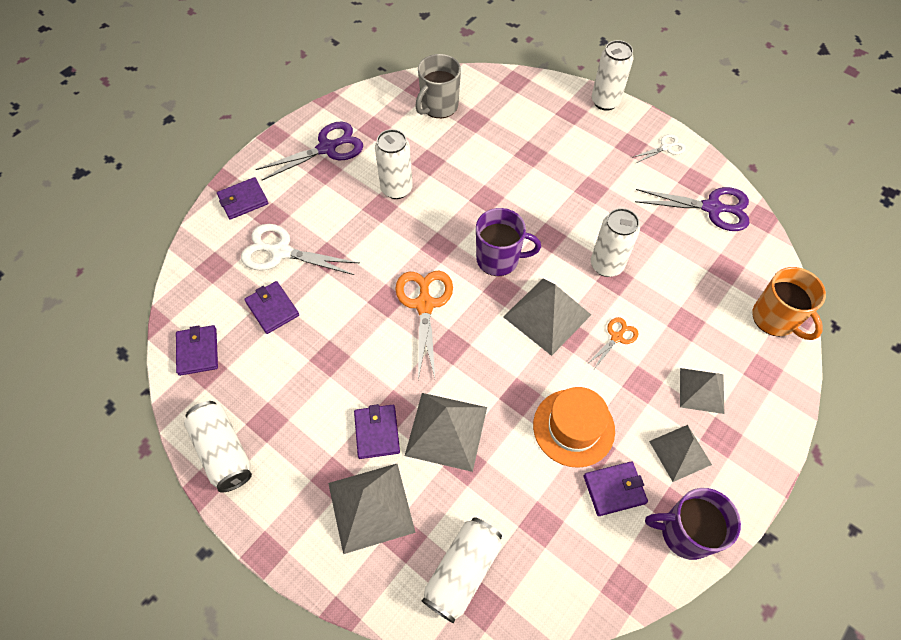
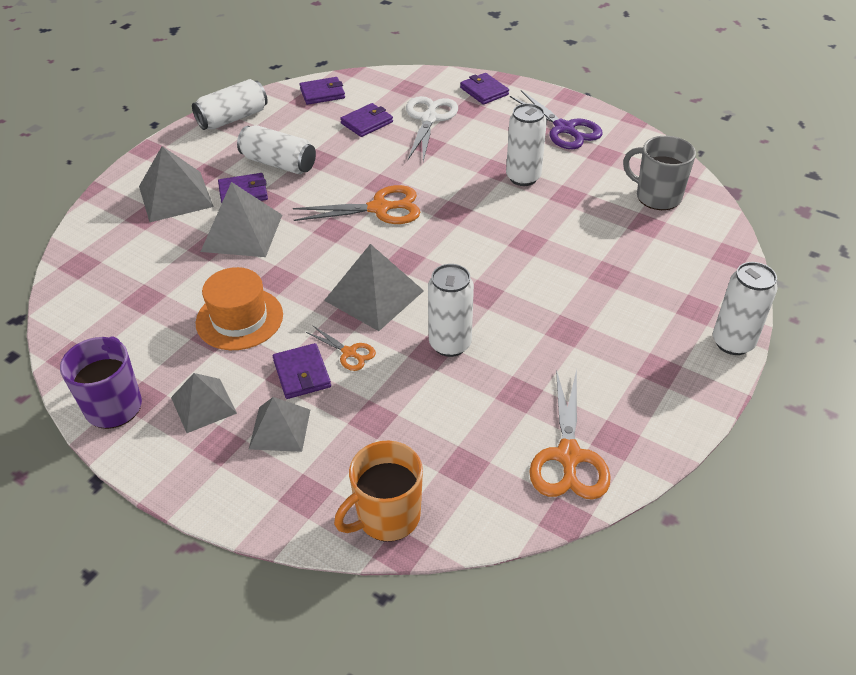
camera: 85 degrees right, 15 degrees down
(462, 571) = (110, 251): white can -> white can (279, 163)
(499, 259) = (444, 255): purple mug -> none
(614, 489) = (169, 350): purple wallet -> purple wallet (302, 374)
(666, 148) = (668, 408): white scissors -> none
(712, 208) = (568, 456): purple scissors -> orange scissors

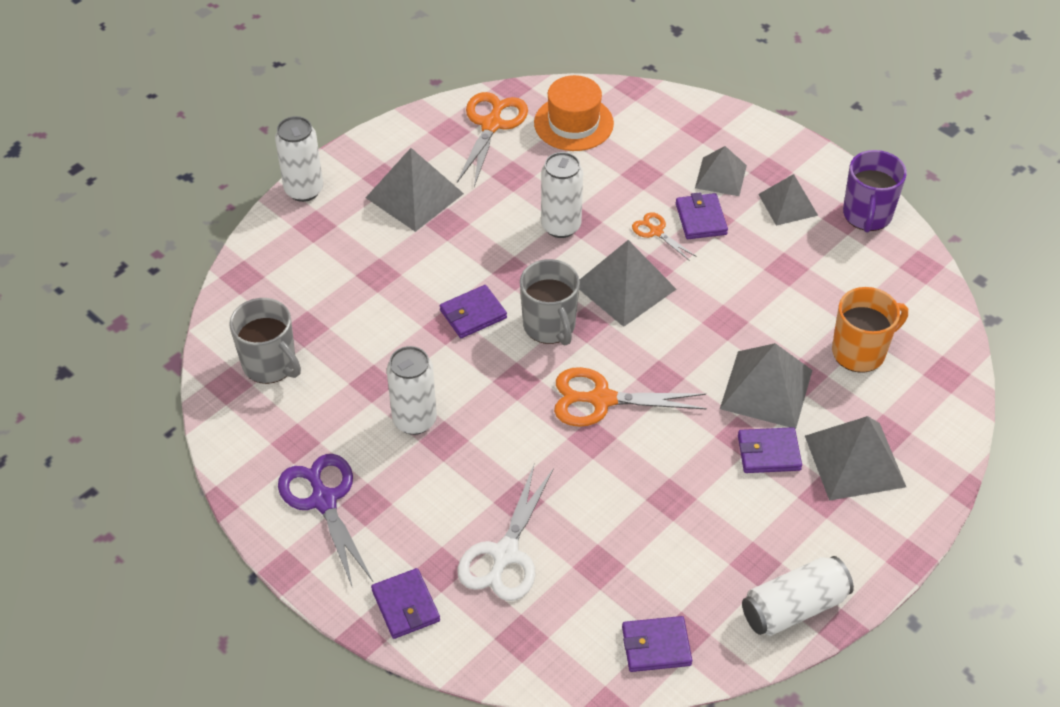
camera: 170 degrees left, 5 degrees up
(239, 319) = (761, 281): orange hat -> orange hat (573, 123)
(279, 163) = (724, 498): white can -> none
(367, 123) = (596, 562): purple wallet -> purple wallet (473, 314)
(387, 516) = (640, 106): orange mug -> orange mug (860, 352)
(436, 254) = (549, 326): none -> grey mug
(615, 354) = (414, 195): none -> grey pyramid

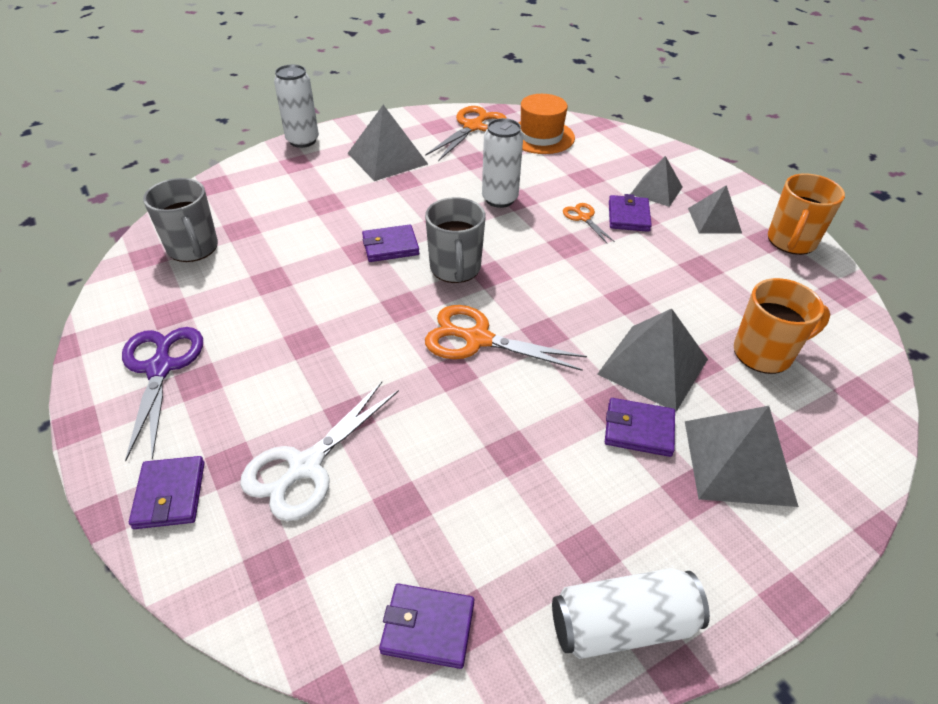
camera: 15 degrees right, 5 degrees down
(414, 420) = (289, 318): white can -> none
(624, 286) = (538, 252): grey pyramid -> none
(867, 215) = (791, 241): purple mug -> orange mug

